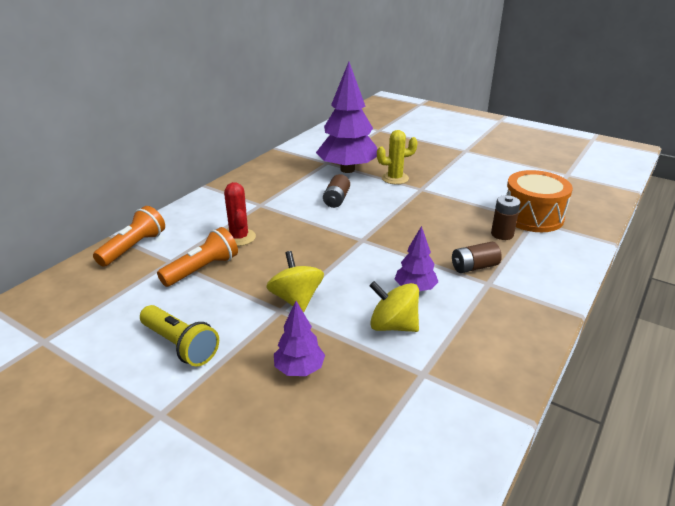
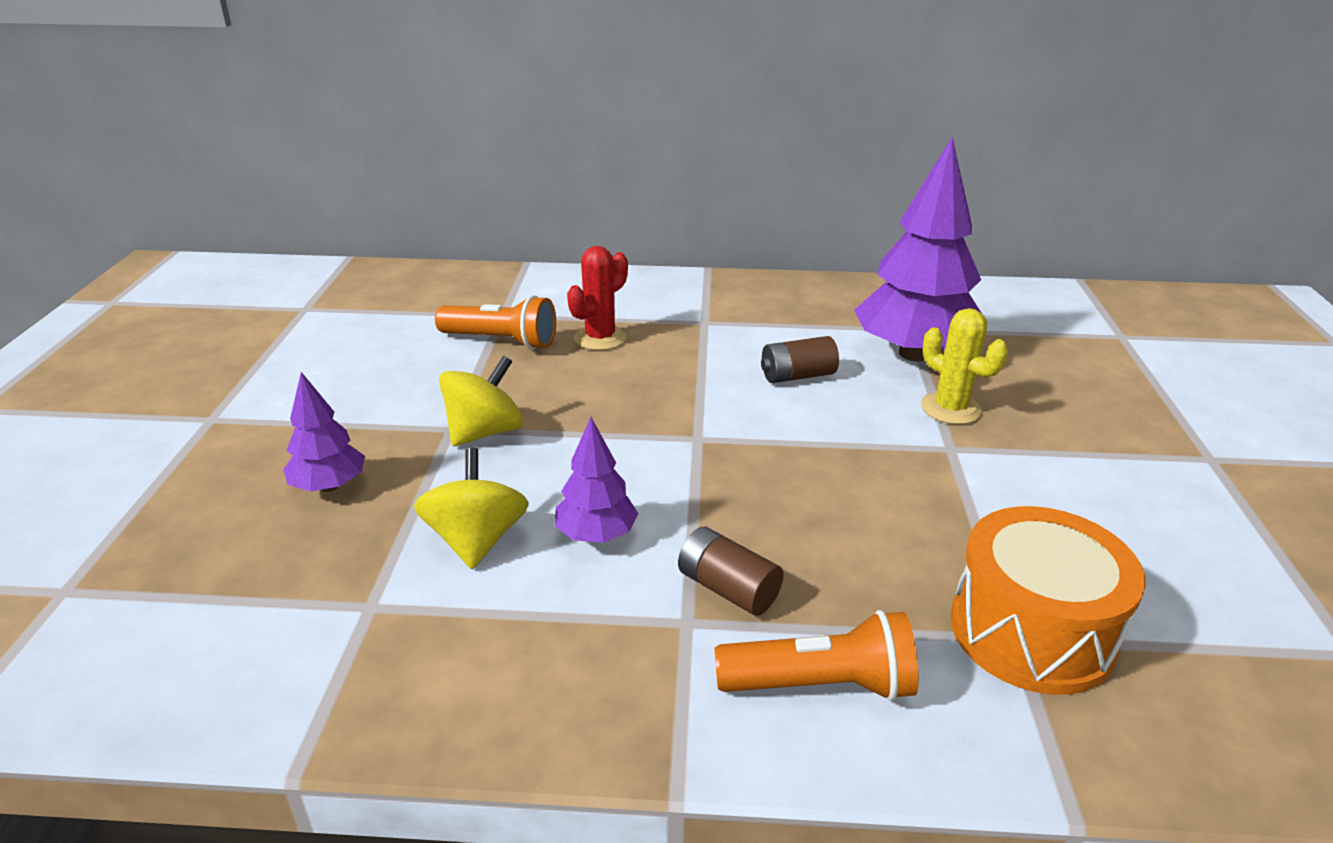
camera: 60 degrees right, 0 degrees up
(134, 247) = (512, 283): orange flashlight -> orange flashlight (821, 685)
(180, 345) = (336, 385): yellow flashlight -> none
(502, 234) = (894, 599): brown battery -> none

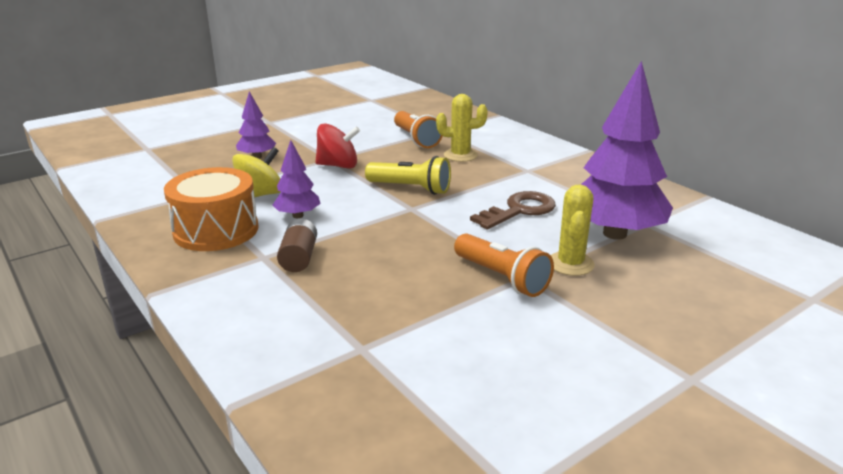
camera: 50 degrees right, 5 degrees down
(485, 432) = (338, 165): yellow spinning top -> red spinning top
(600, 338) = (460, 155): red cactus -> yellow cactus
(642, 412) = (411, 188): none -> yellow flashlight
(797, 376) = (519, 210): brown battery -> brown key
(821, 685) = (256, 303): orange flashlight -> orange flashlight (502, 278)
(1031, 631) = (374, 352): orange drum -> orange drum (216, 230)

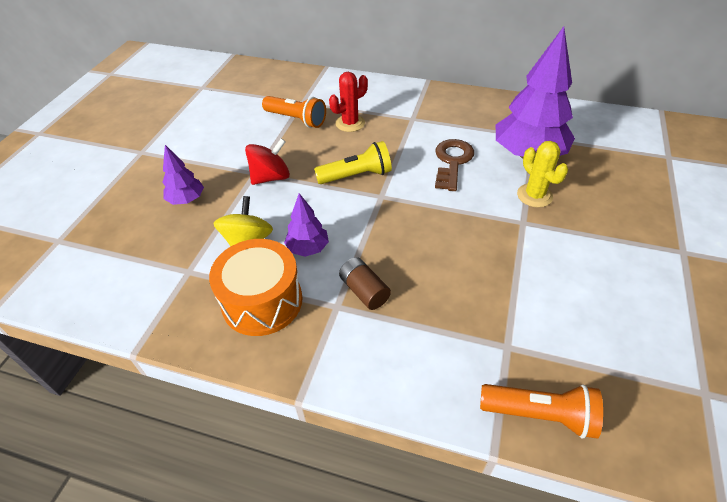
camera: 35 degrees left, 20 degrees up
(460, 155) = (350, 123): yellow cactus -> red cactus
(502, 278) = (512, 231): orange flashlight -> orange flashlight (540, 415)

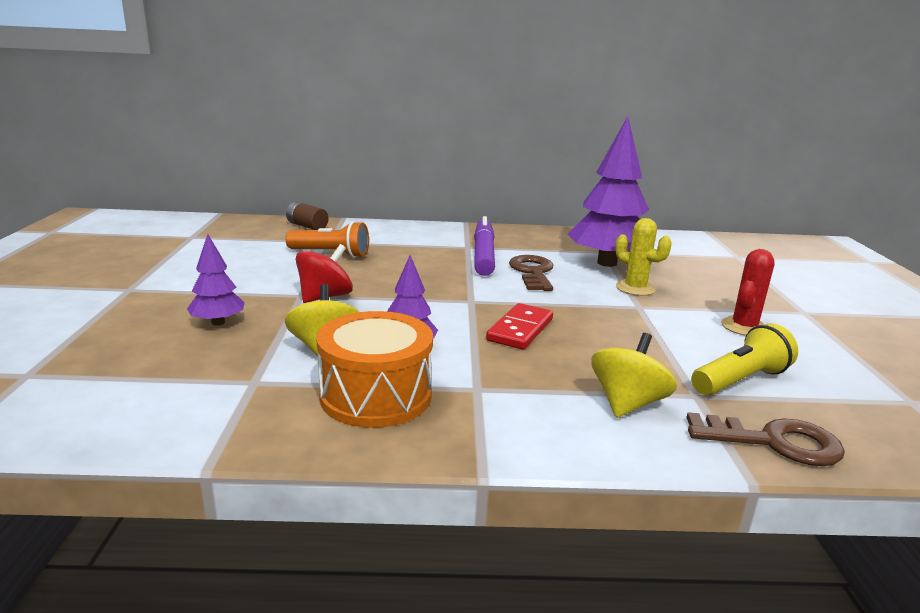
camera: 20 degrees left, 25 degrees down
(350, 123) = (398, 253): red cactus -> red cactus (744, 327)
(357, 176) = (432, 288): yellow flashlight -> yellow flashlight (740, 380)
(364, 291) = (502, 372): brown battery -> brown battery (307, 226)
(403, 240) = (520, 330): none -> red domino
(421, 131) = (483, 254): none -> purple marker
(444, 345) = (627, 403): none -> yellow spinning top
(540, 415) = (774, 442): orange flashlight -> brown key

